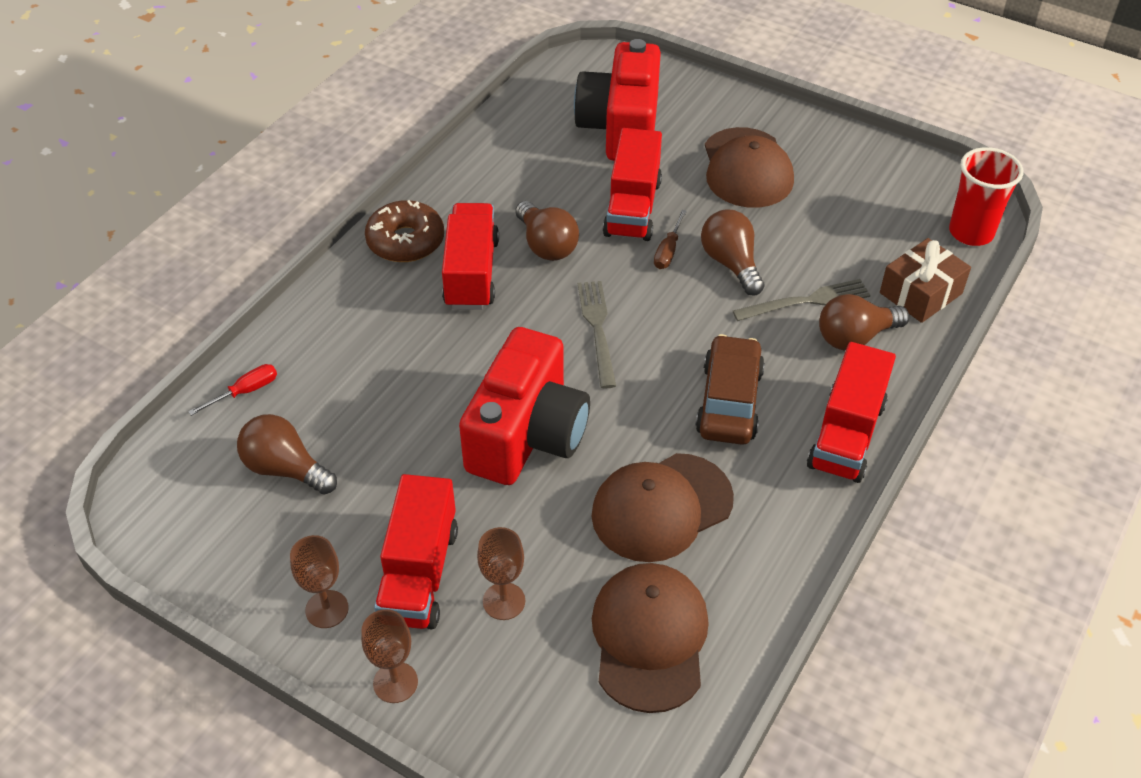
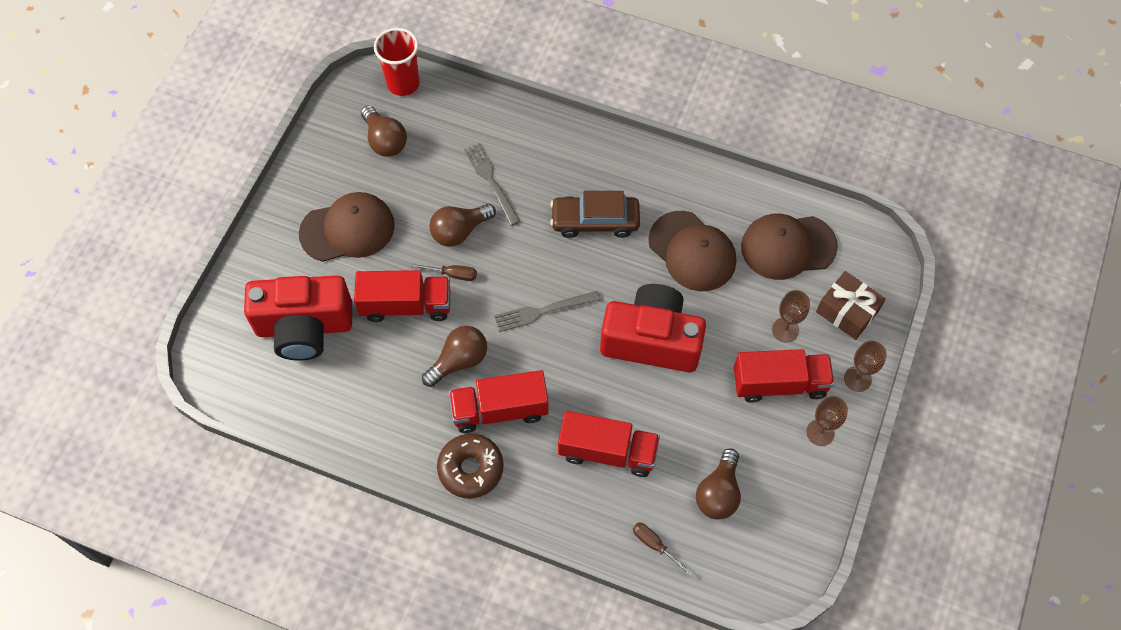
camera: 100 degrees left, 15 degrees up
(245, 391) = (655, 545): red screwdriver -> brown screwdriver
(846, 435) = (609, 153): red truck -> red truck (607, 451)
(855, 337) = (521, 151): brown light bulb -> brown light bulb (385, 141)
(920, 293) = (471, 113): brown gift -> brown gift (847, 311)

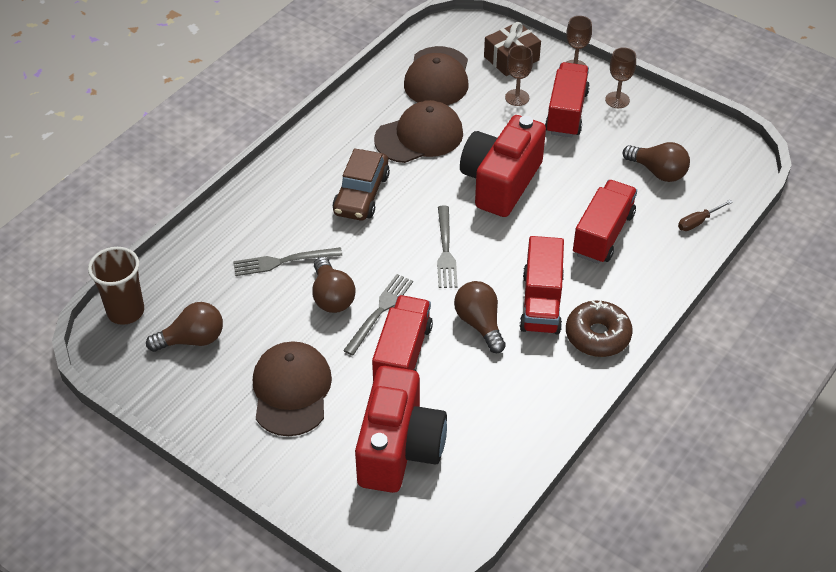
camera: 75 degrees left, 15 degrees down
(403, 84) = (126, 311): red cup -> brown cup
(452, 274) = (380, 311): brown screwdriver -> grey fork

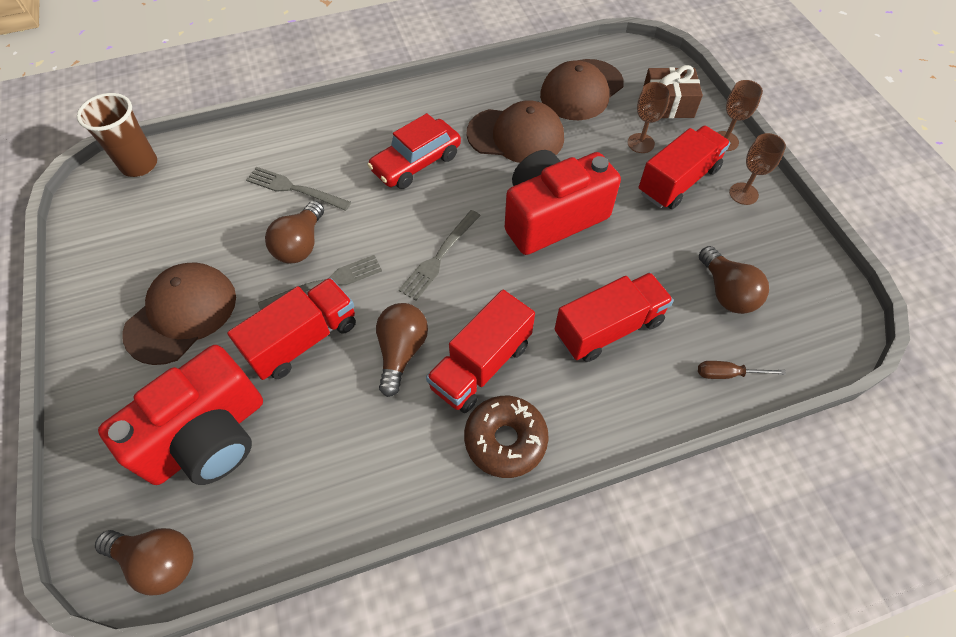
camera: 35 degrees right, 10 degrees up
(192, 339) = (159, 218): brown light bulb -> brown light bulb (159, 561)
(361, 194) = (416, 163): brown car -> red car

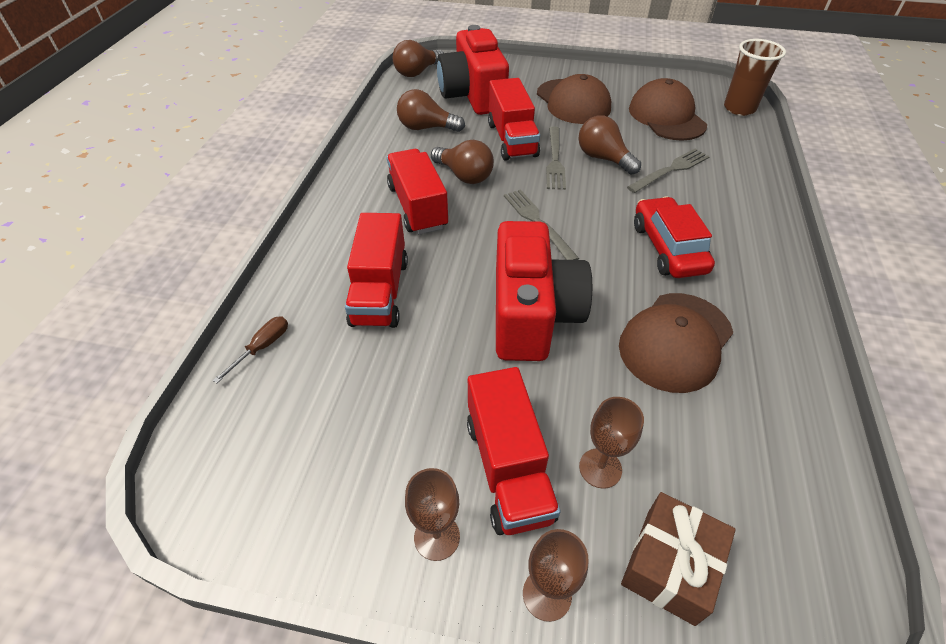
camera: 120 degrees right, 10 degrees down
(505, 440) = (352, 197): brown donut -> none
(581, 90) = (745, 459): brown cap -> brown cap (666, 117)
(726, 292) = (331, 406): brown light bulb -> brown light bulb (426, 128)

